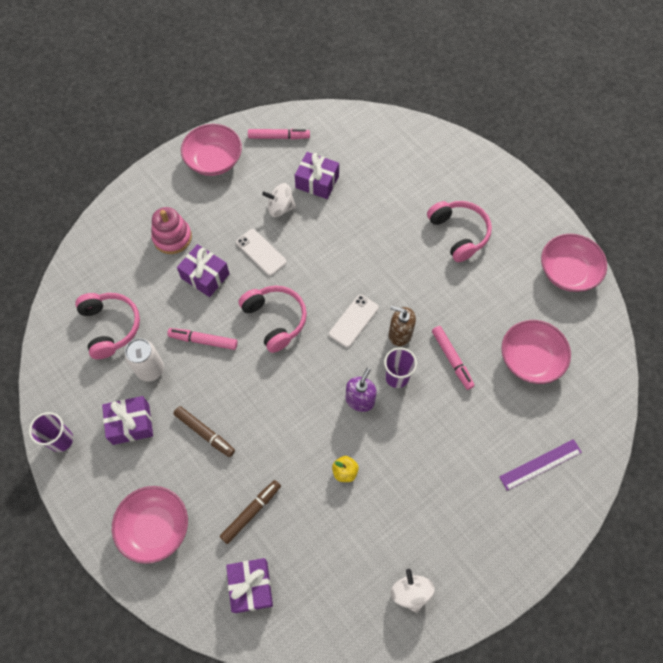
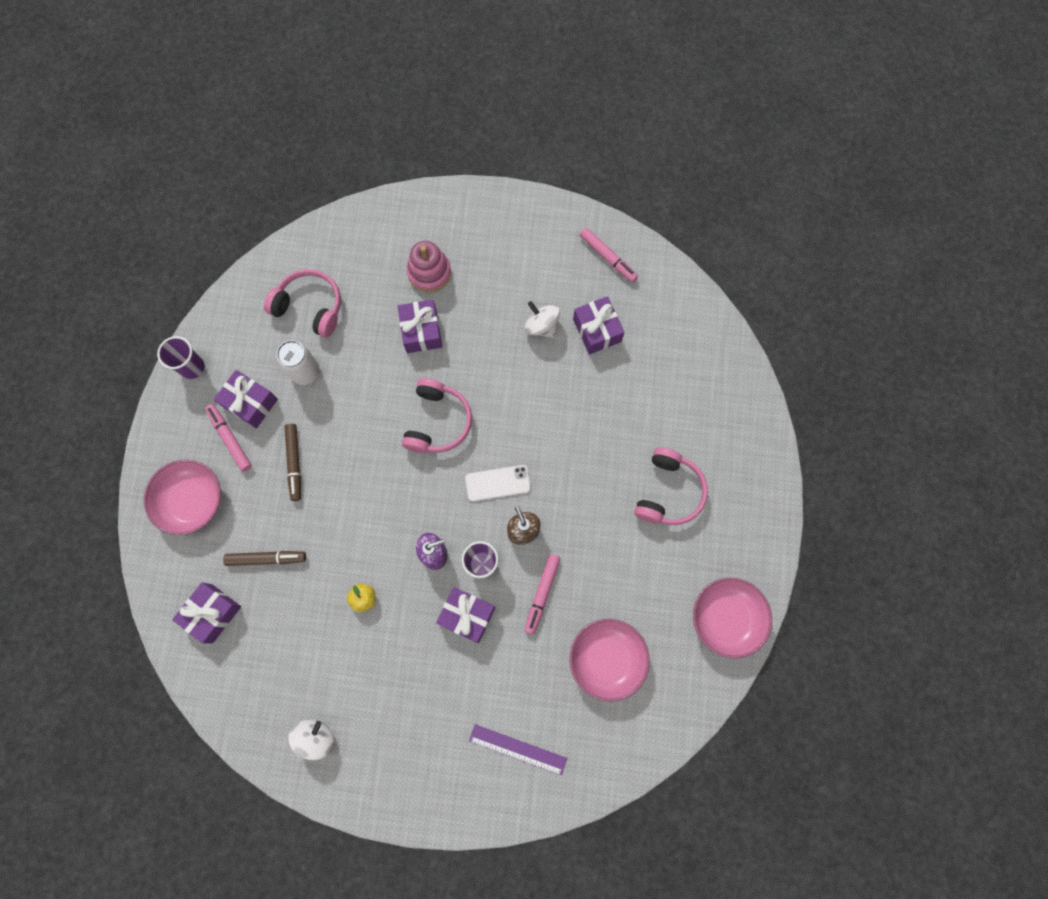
camera: 45 degrees right, 10 degrees up
(110, 327) = (310, 307): pink headphones -> pink headphones turned 90 degrees counterclockwise
(203, 340) = (366, 386): pink marker -> pink marker (230, 439)
(214, 160) = (531, 231): pink bowl -> none
(261, 252) = (485, 352): white phone -> none
(421, 416) = (467, 615): none -> purple gift

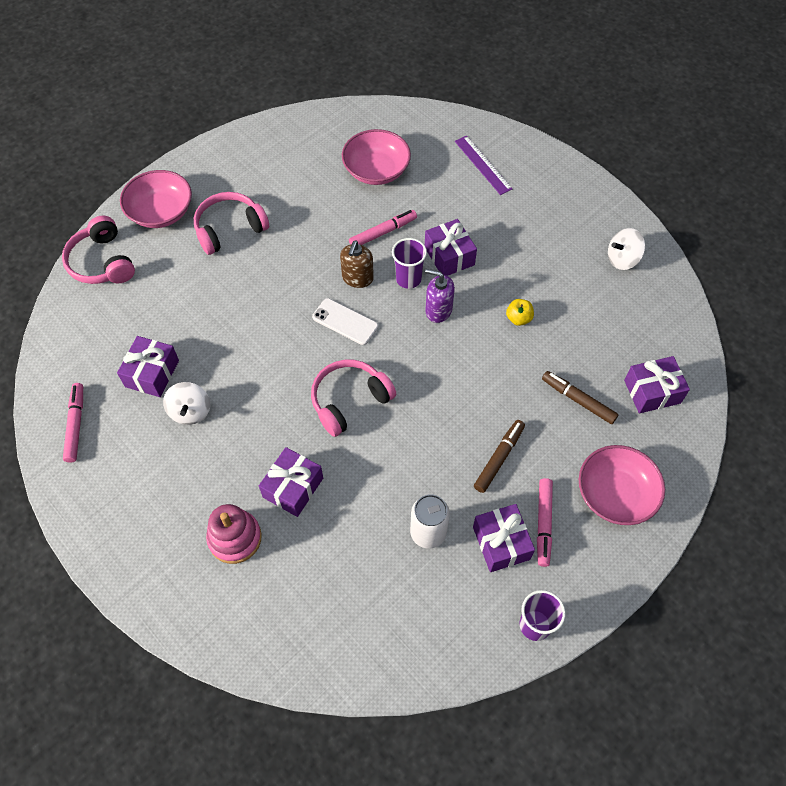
camera: 140 degrees left, 15 degrees down
(310, 307) = (374, 595): pink headphones -> pink headphones (102, 262)
(726, 618) = (276, 140): pink bowl -> pink bowl (161, 212)

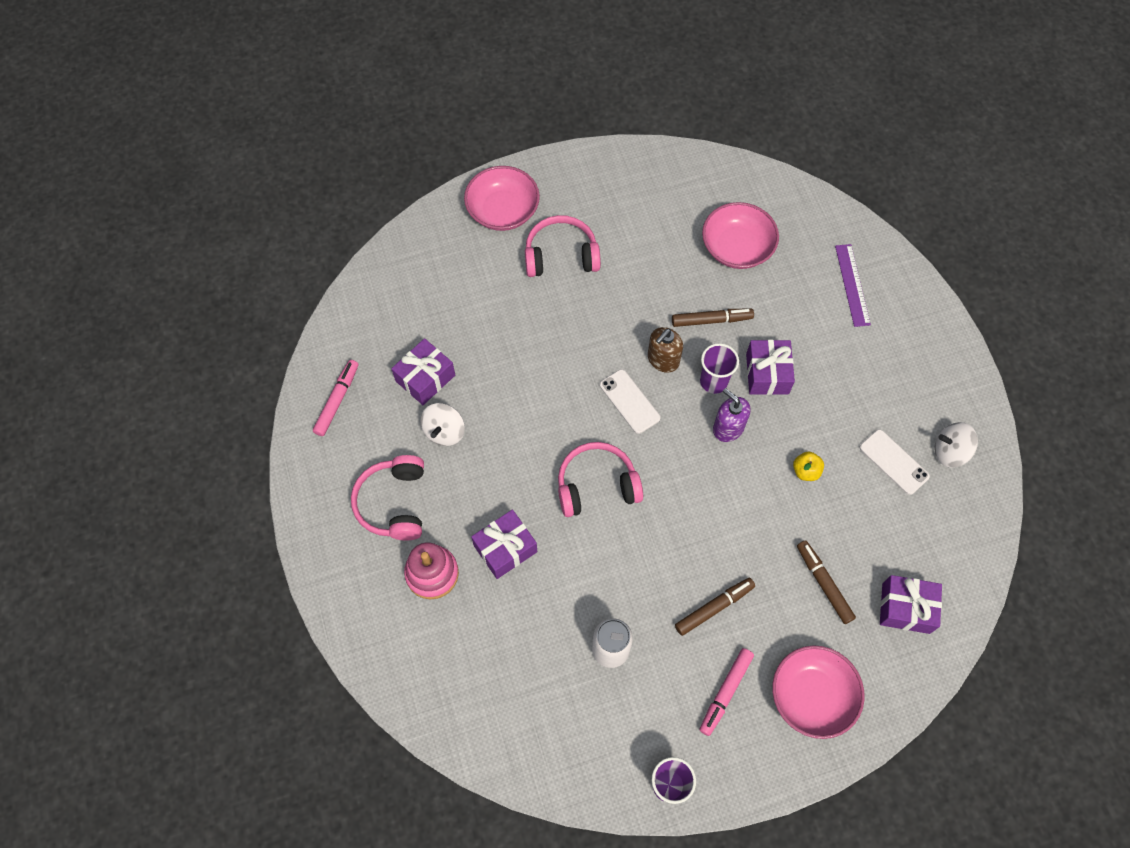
camera: 25 degrees right, 5 degrees up
(102, 262) = (426, 243): pink headphones -> pink headphones (394, 503)
(383, 232) = (711, 320): pink marker -> brown marker
(501, 543) = (675, 692): purple gift -> none
(584, 284) = (893, 462): none -> white phone

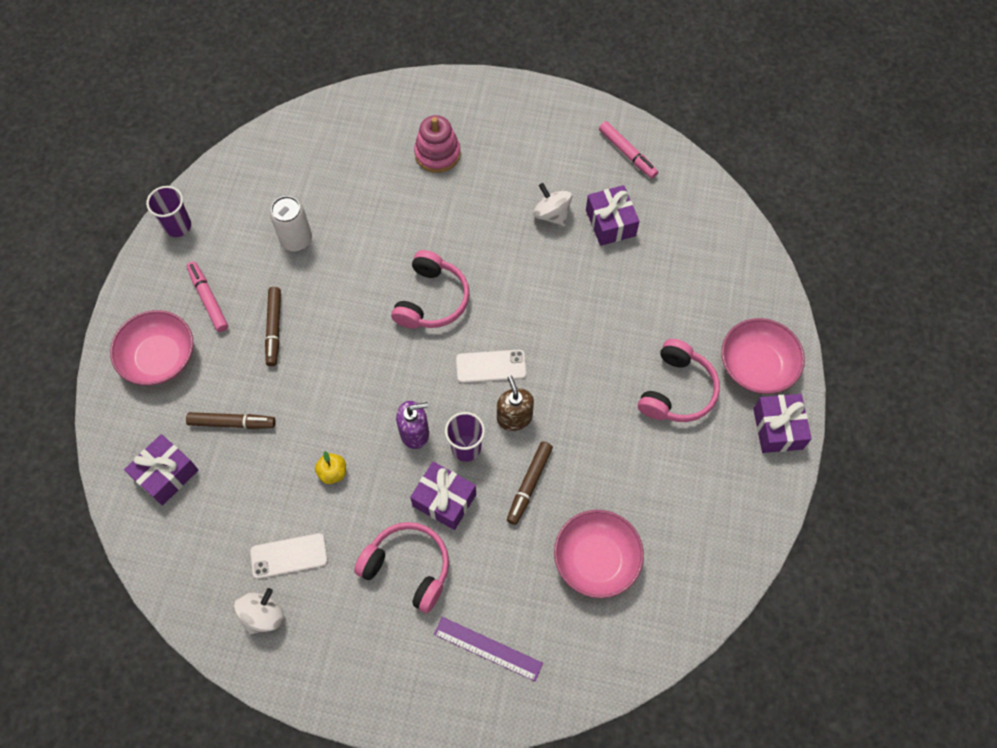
camera: 120 degrees right, 0 degrees up
(394, 503) = (511, 154): pink headphones -> pink headphones (408, 568)
(505, 549) = (423, 210): purple gift -> purple gift (777, 428)

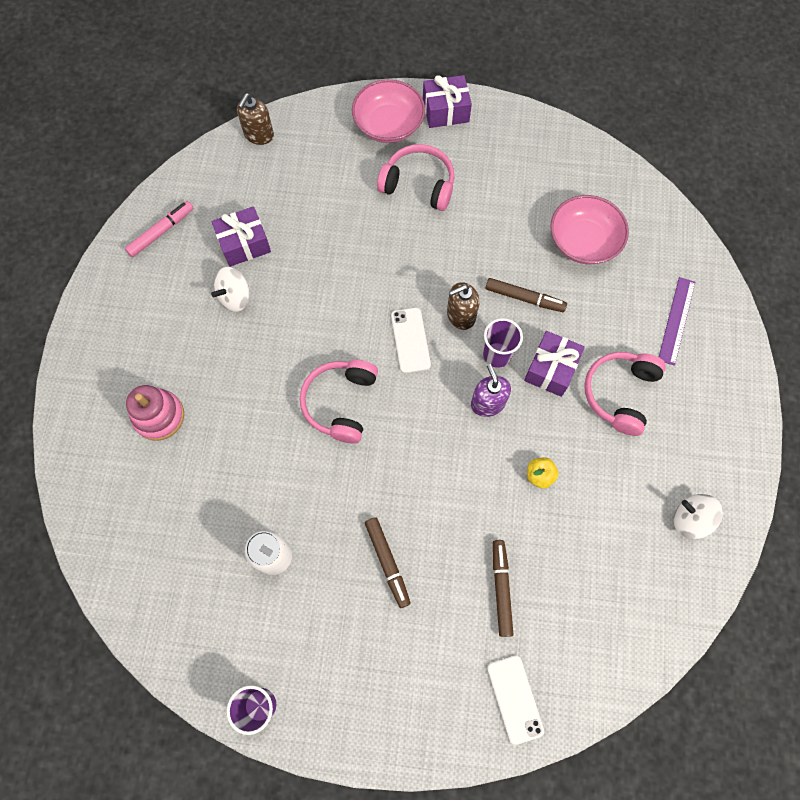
camera: 95 degrees left, 5 degrees up
(159, 358) = (434, 688): pink bowl -> none
(166, 474) = (568, 649): purple gift -> none
(208, 299) = (356, 645): pink marker -> none
(274, 329) = (387, 562): brown marker -> brown marker turned 75 degrees clockwise
(289, 556) = (629, 504): white phone -> white phone (515, 699)
(431, 300) = (341, 403): pink headphones -> pink headphones turned 90 degrees counterclockwise
(742, 238) = (259, 135): none -> brown soap dispenser

